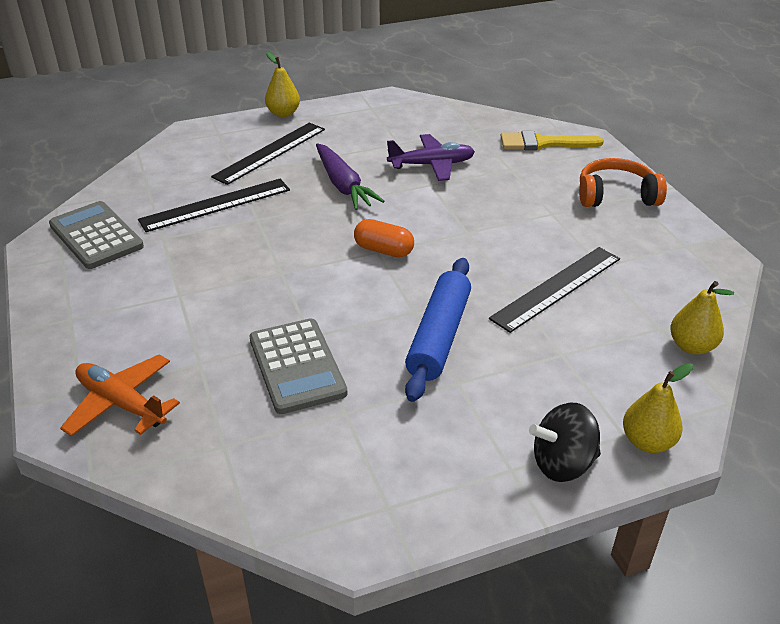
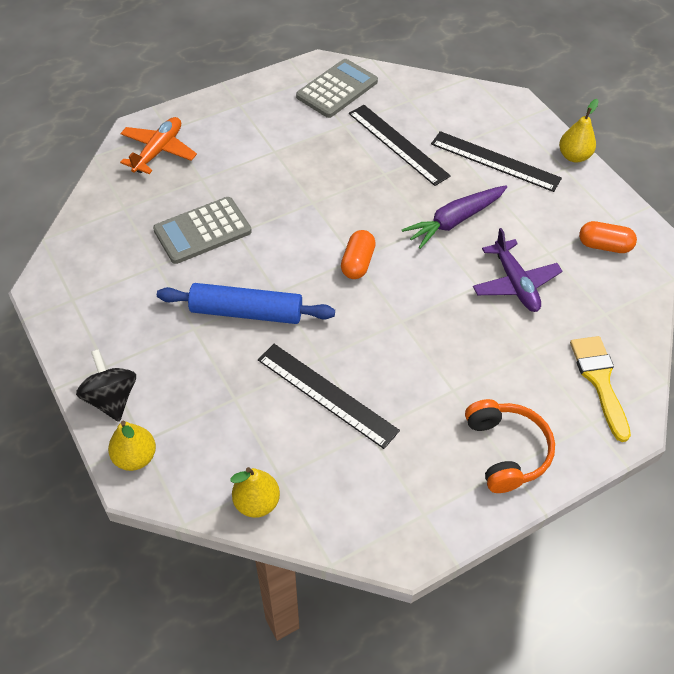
camera: 80 degrees right, 15 degrees up
(398, 118) = (604, 246): none -> orange capsule

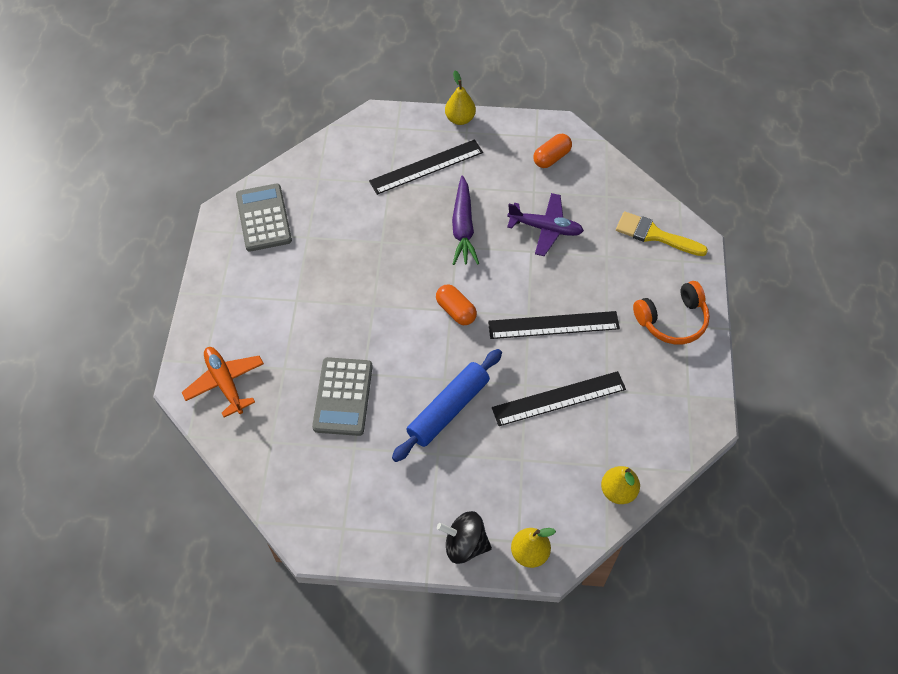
camera: 55 degrees left, 5 degrees up
(398, 144) = (359, 214): black ruler -> black ruler (553, 325)
(506, 451) = (672, 320): orange headphones -> orange headphones turned 135 degrees clockwise

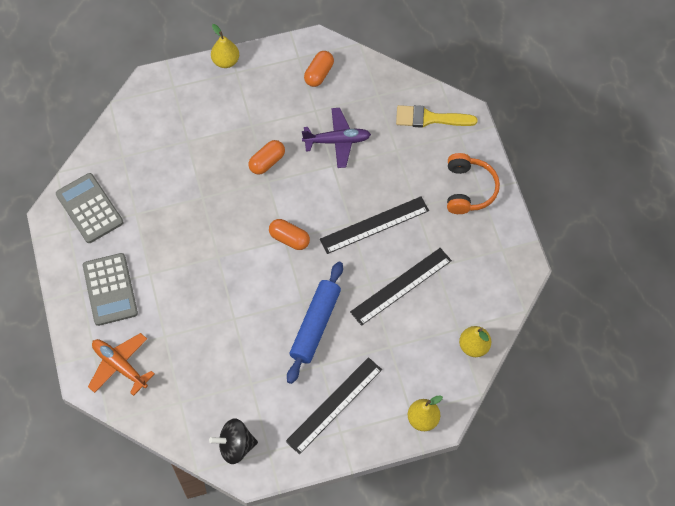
camera: 20 degrees left, 5 degrees up
(343, 397) = (224, 344): grey calculator -> grey calculator (110, 289)
(426, 166) = (213, 116): black ruler -> black ruler (334, 405)
(463, 227) = (267, 162): purple carrot -> orange capsule
(465, 544) = (370, 430): black spinning top -> black spinning top (235, 446)
(672, 320) = (468, 189): orange headphones -> orange headphones turned 45 degrees counterclockwise

